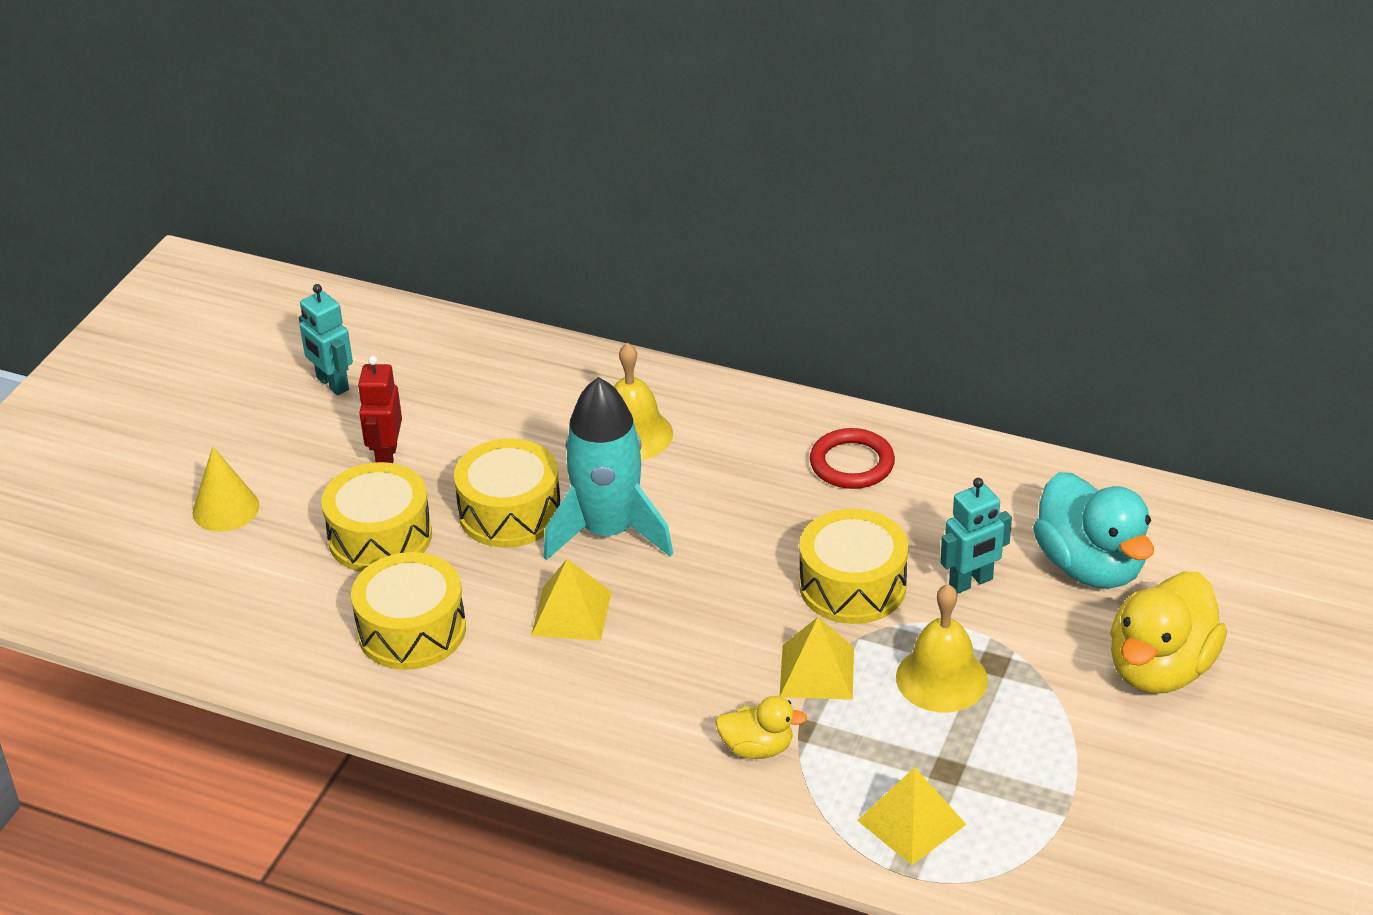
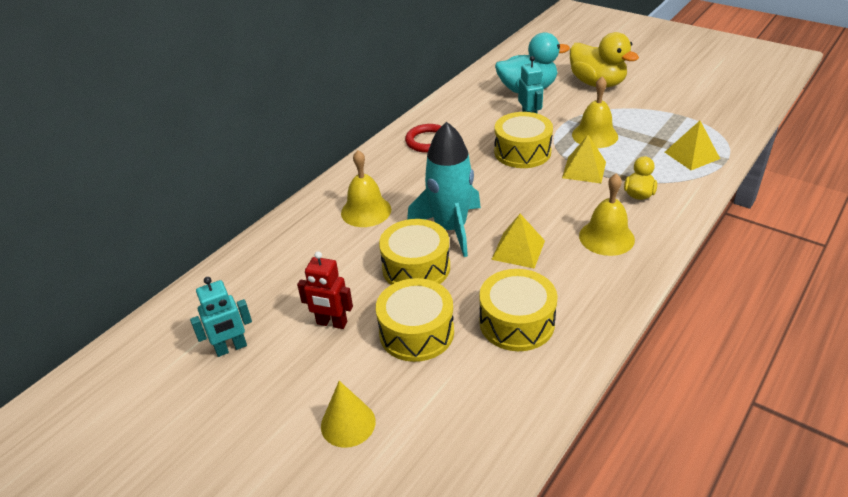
camera: 75 degrees left, 0 degrees up
(623, 712) = (606, 237): none -> yellow bell

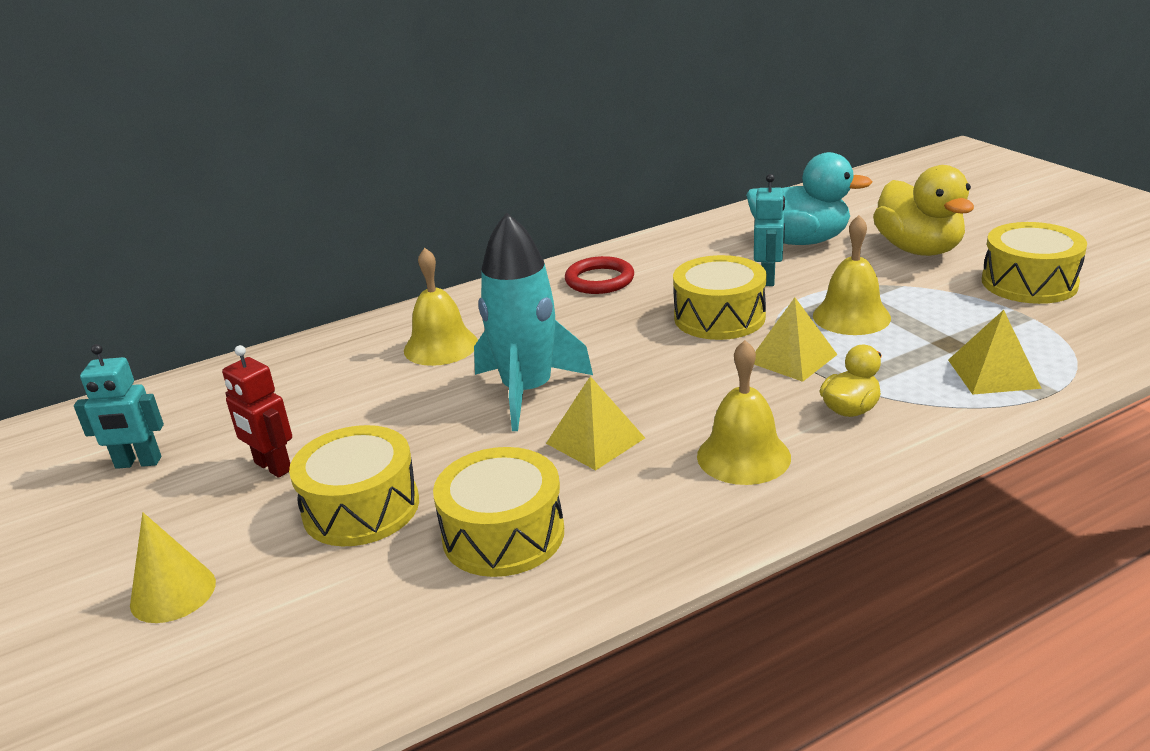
camera: 25 degrees right, 10 degrees down
(416, 267) = (437, 428): yellow drum -> yellow drum (1029, 283)

